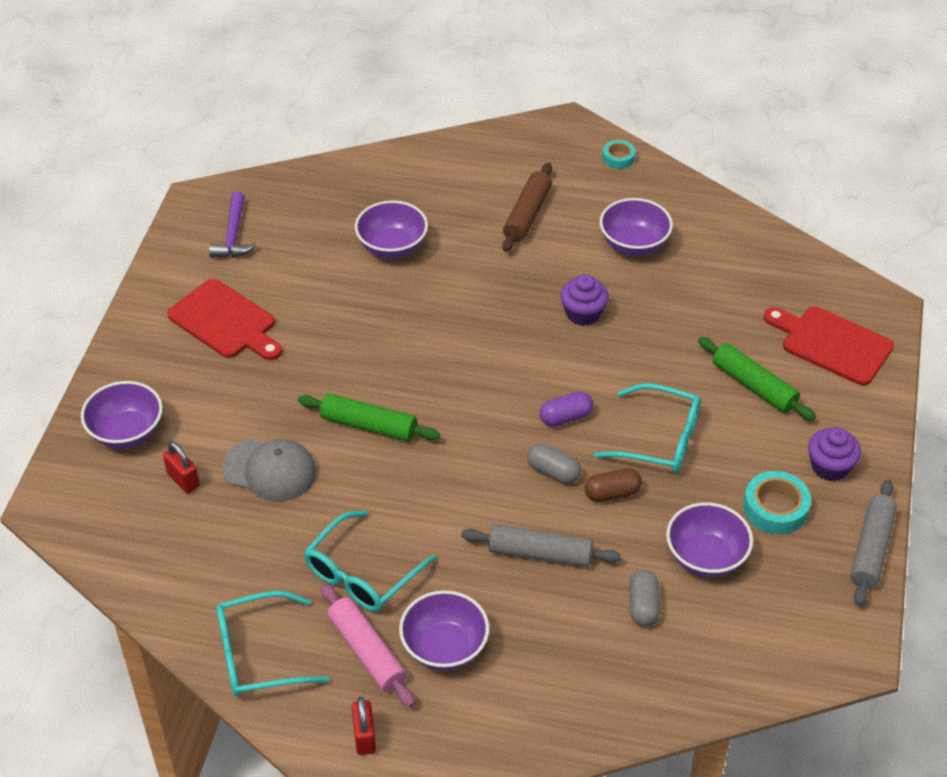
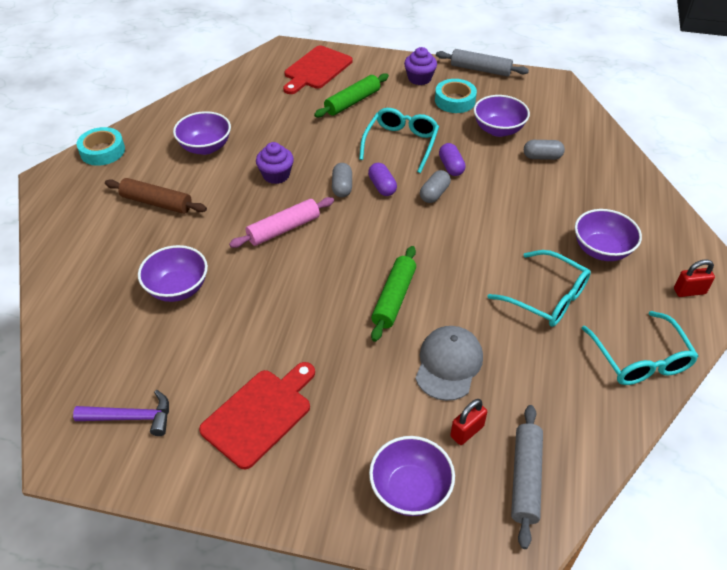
camera: 90 degrees left, 0 degrees up
(367, 651) = (617, 292): pink rolling pin -> pink rolling pin (283, 229)
(540, 553) = (509, 202): grey rolling pin -> grey rolling pin (525, 478)
(562, 377) = (342, 187): none -> grey capsule
(612, 493) = (451, 167): brown capsule -> purple capsule
(618, 158) = (102, 151): turquoise tape -> turquoise tape, size x1.65

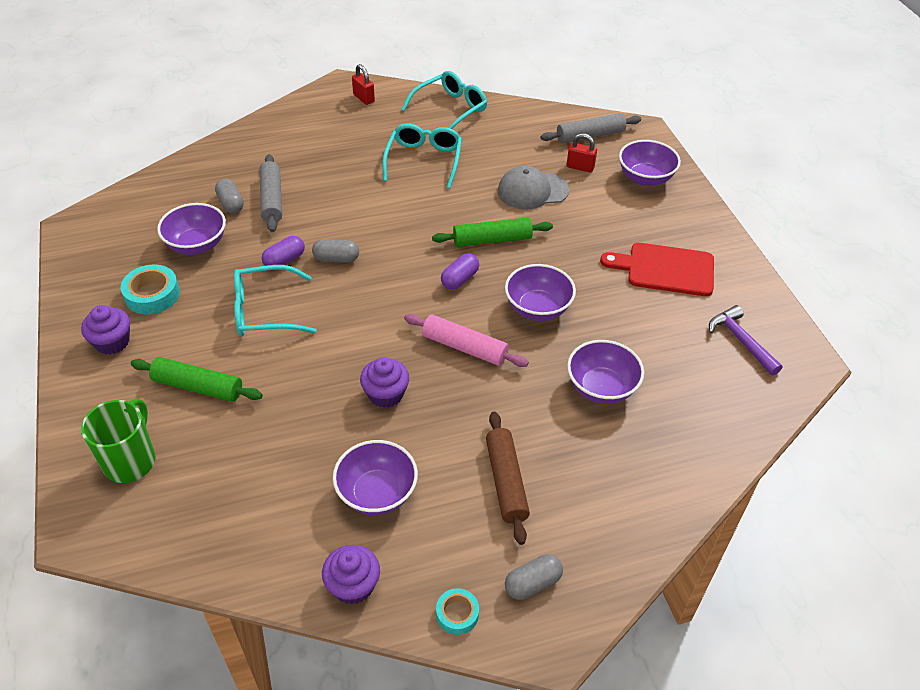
camera: 120 degrees left, 0 degrees up
(102, 151) = (457, 614): turquoise tape -> turquoise tape, size x0.61
(159, 121) = (353, 585): none -> purple cupcake
(316, 69) = (131, 460): red cutting board -> green mug
(342, 187) = (370, 329): grey capsule -> grey capsule (532, 583)
(382, 186) = (349, 299): purple capsule -> purple capsule (460, 279)
(480, 69) = (68, 293): grey rolling pin -> grey rolling pin (272, 199)
(601, 250) = (346, 145): purple bowl -> purple bowl (538, 308)

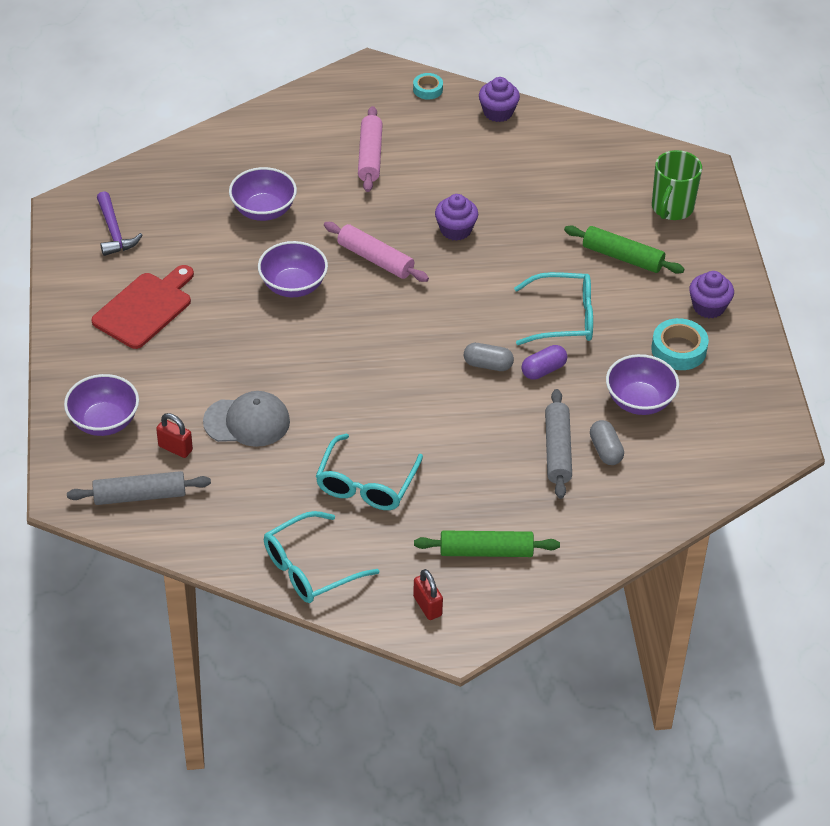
camera: 170 degrees left, 0 degrees up
(377, 493) = (473, 162): purple bowl -> none
(460, 279) = (362, 325): purple capsule -> none
(492, 240) = (315, 365): green rolling pin -> green rolling pin (486, 551)
(506, 481) = (370, 156): brown rolling pin -> pink rolling pin
(532, 583) = (370, 97): grey capsule -> none
(665, 269) = (145, 308): red cutting board -> red cutting board turned 75 degrees counterclockwise

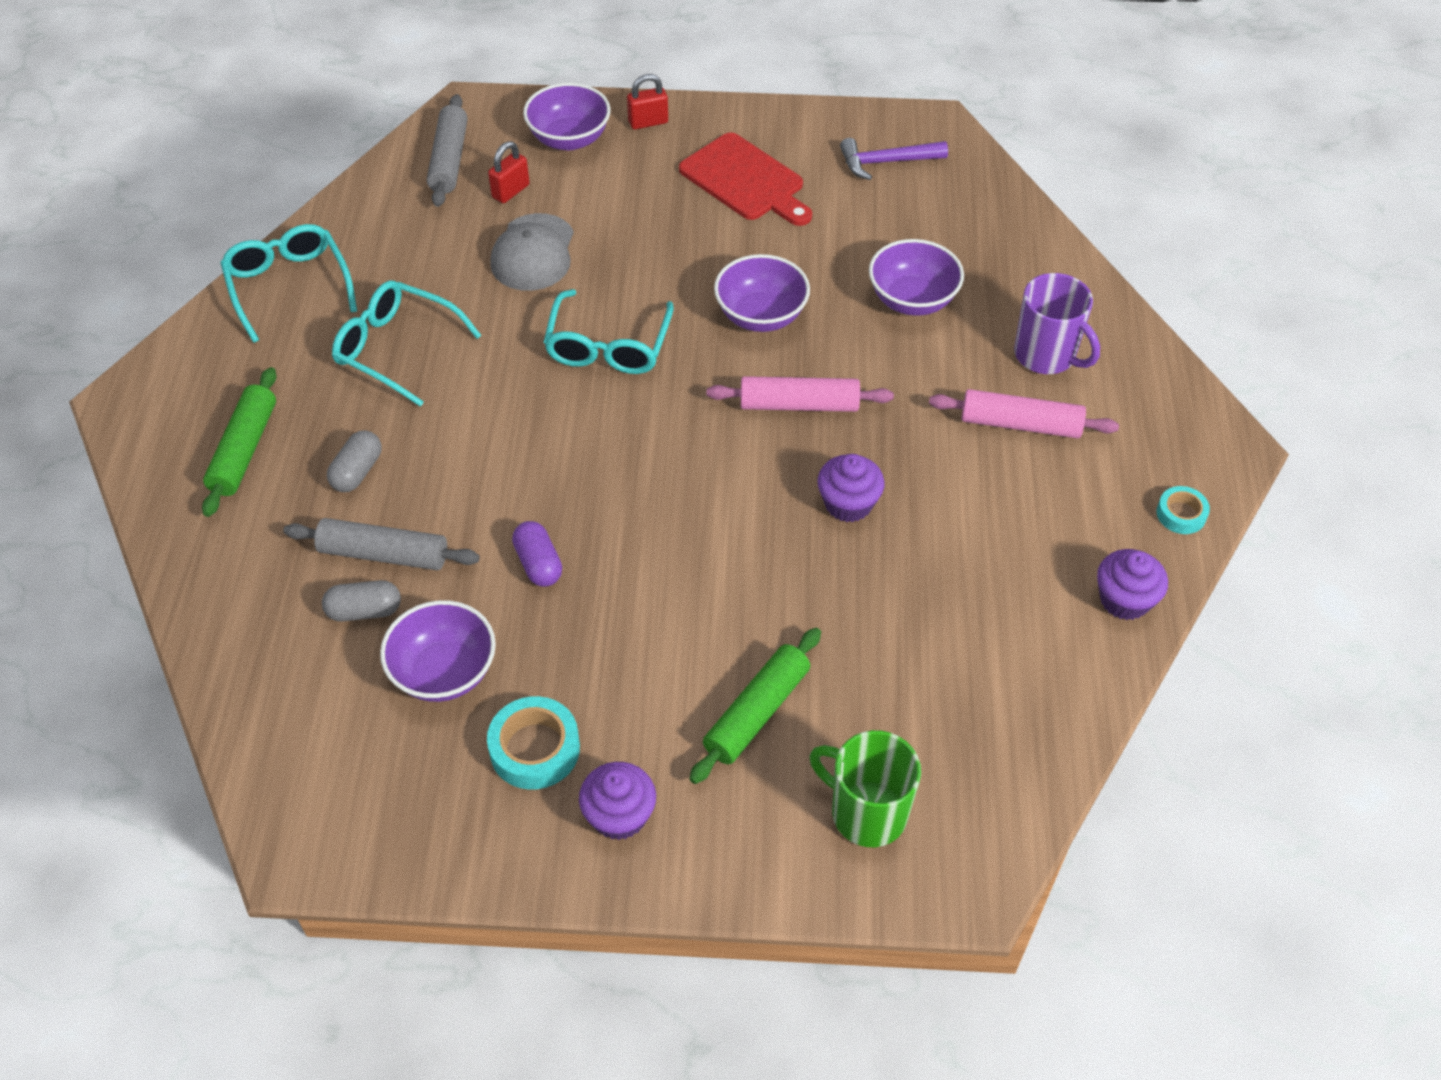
camera: 100 degrees right, 5 degrees up
(305, 146) = (1046, 355): none -> purple mug
(375, 259) = (799, 405): pink rolling pin -> pink rolling pin turned 45 degrees clockwise
(427, 606) = (187, 382): red padlock -> red padlock (648, 122)
(488, 365) = (565, 501): grey capsule -> grey capsule (357, 472)
(564, 318) = (637, 608): turquoise glasses -> turquoise glasses (608, 346)

